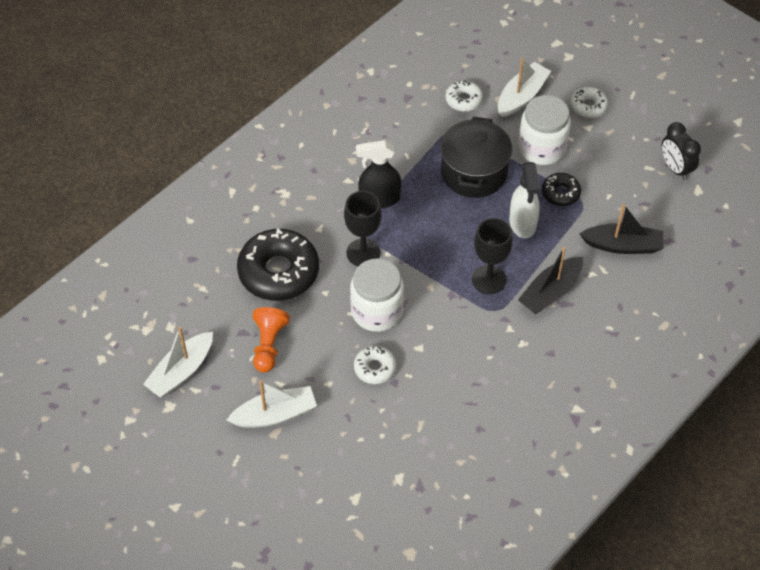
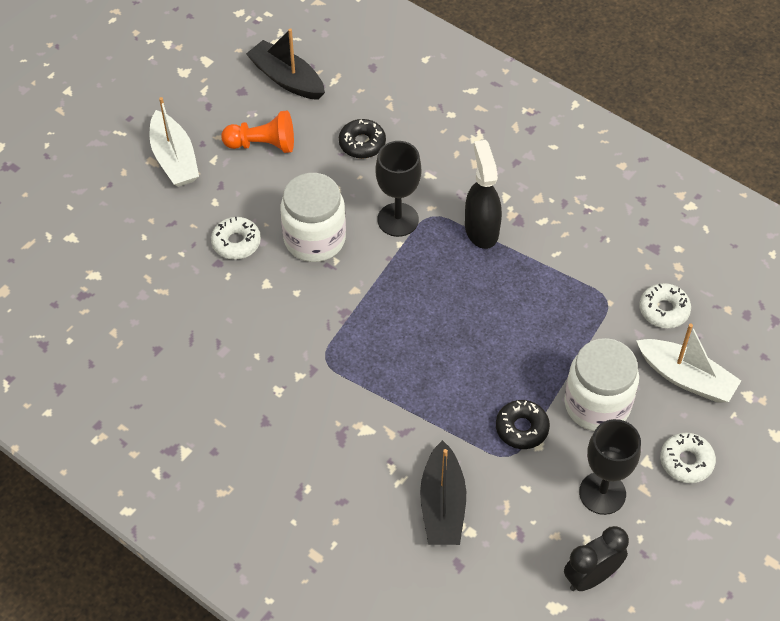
camera: 85 degrees right, 0 degrees up
(181, 371) = (226, 76): white boat -> none
(278, 272) = (362, 143): black donut -> black donut, size x0.50
(474, 172) = (540, 327): black pot -> none
(489, 279) = (371, 350): black goblet -> black goblet (602, 493)
(522, 223) = (464, 385): white spray bottle -> none
(550, 292) = (357, 419): black boat -> black boat (286, 79)

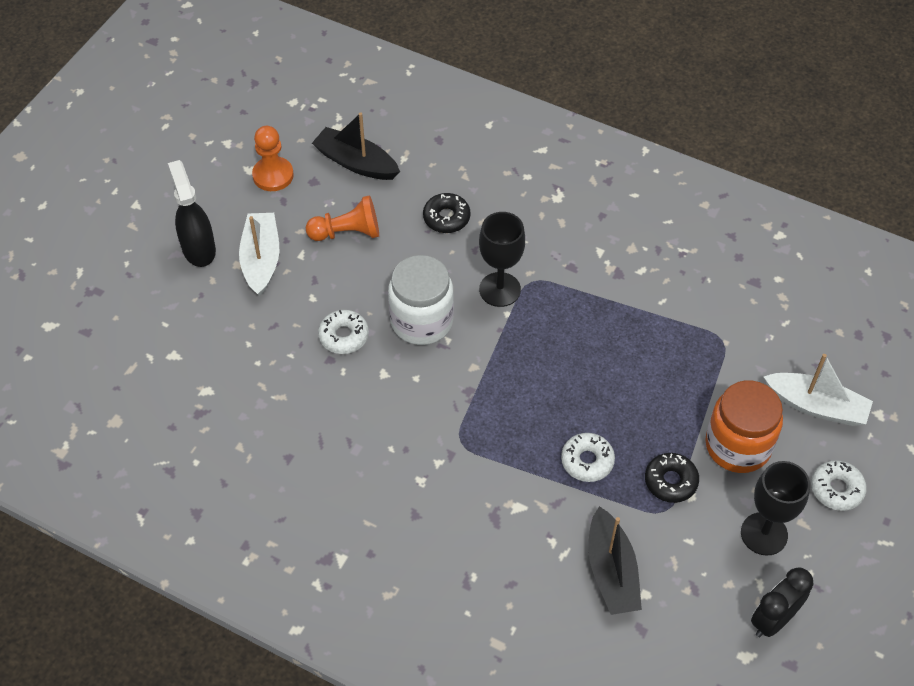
camera: 10 degrees left, 0 degrees up
(174, 159) = (261, 259): white boat -> white boat turned 150 degrees counterclockwise
(204, 80) = (273, 175): none -> orange pawn
(481, 229) = (584, 287): black spray bottle -> black spray bottle (198, 249)
(597, 404) = (737, 446): white jar -> orange jar
(663, 310) = (779, 342): white donut -> white donut (587, 461)

